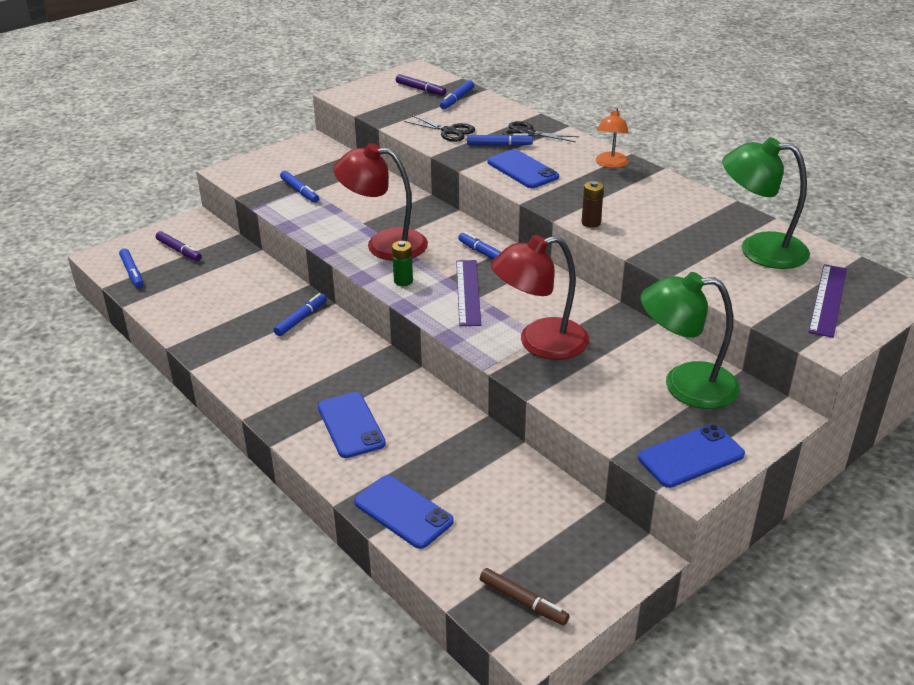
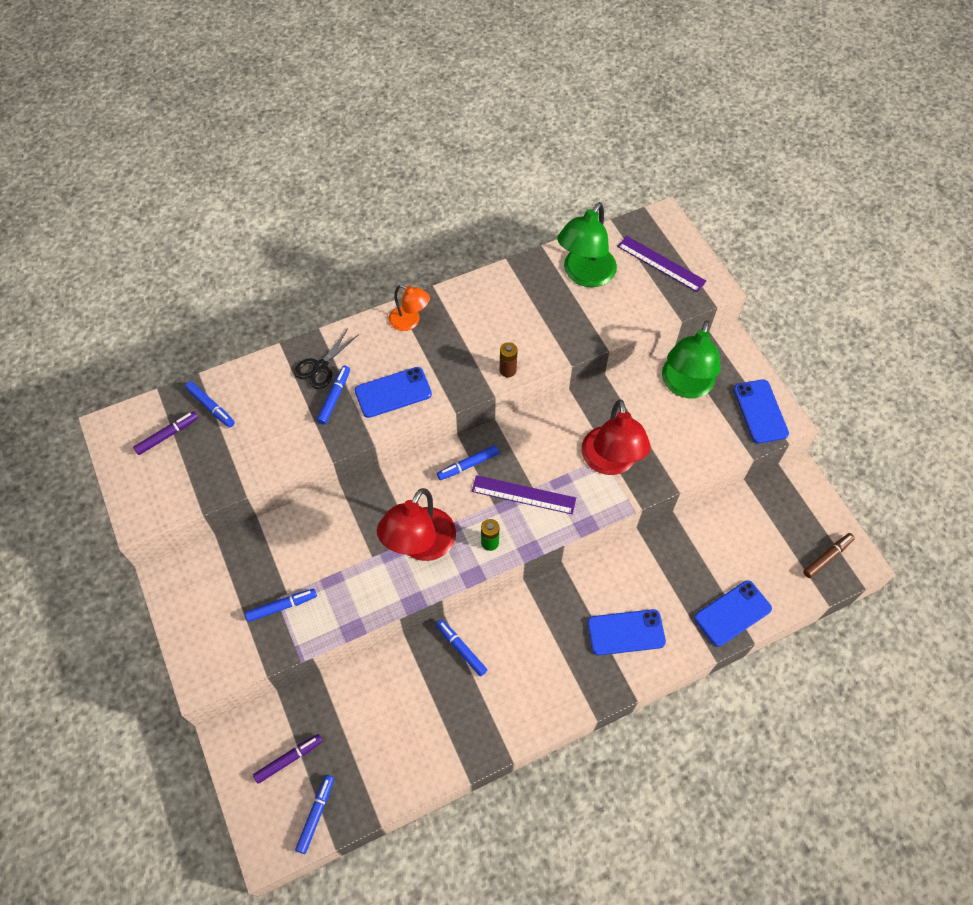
camera: 75 degrees left, 25 degrees up
(132, 272) = (316, 814): blue marker -> blue marker turned 60 degrees counterclockwise
(449, 131) = (285, 433): black scissors -> none

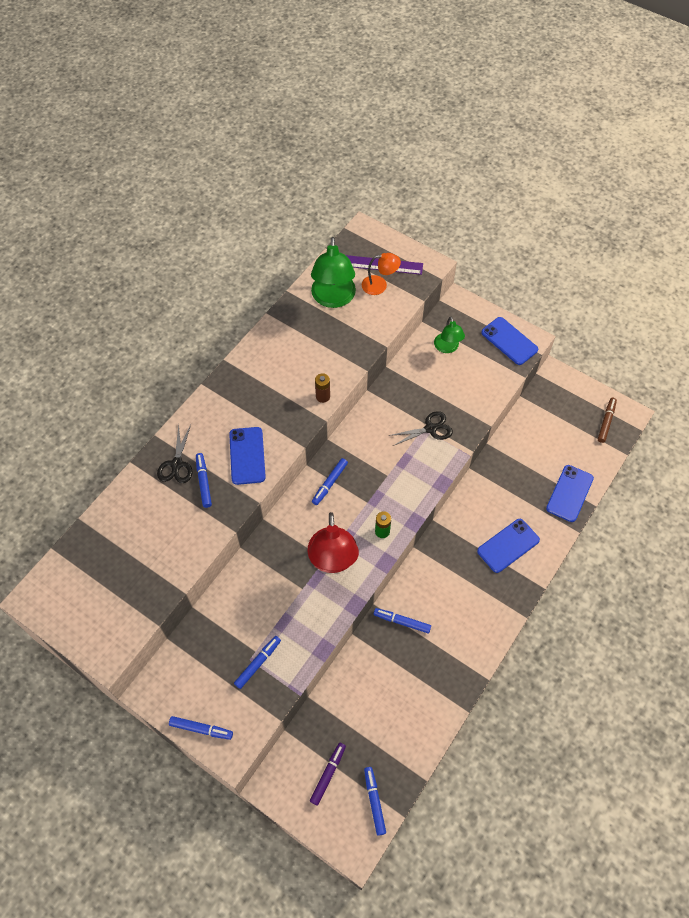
camera: 30 degrees left, 0 degrees up
(167, 435) = (87, 580): purple marker -> none
(211, 407) = (108, 539): blue marker -> blue marker (201, 729)
(393, 392) = (247, 456): blue phone -> blue phone turned 45 degrees counterclockwise
(410, 321) = (224, 395): orange lamp -> orange lamp (379, 285)
(523, 494) = (384, 484): purple ruler -> none
(610, 462) = (430, 428): red lamp -> black scissors
(685, 386) = (447, 348): green lamp -> green lamp, size x0.57

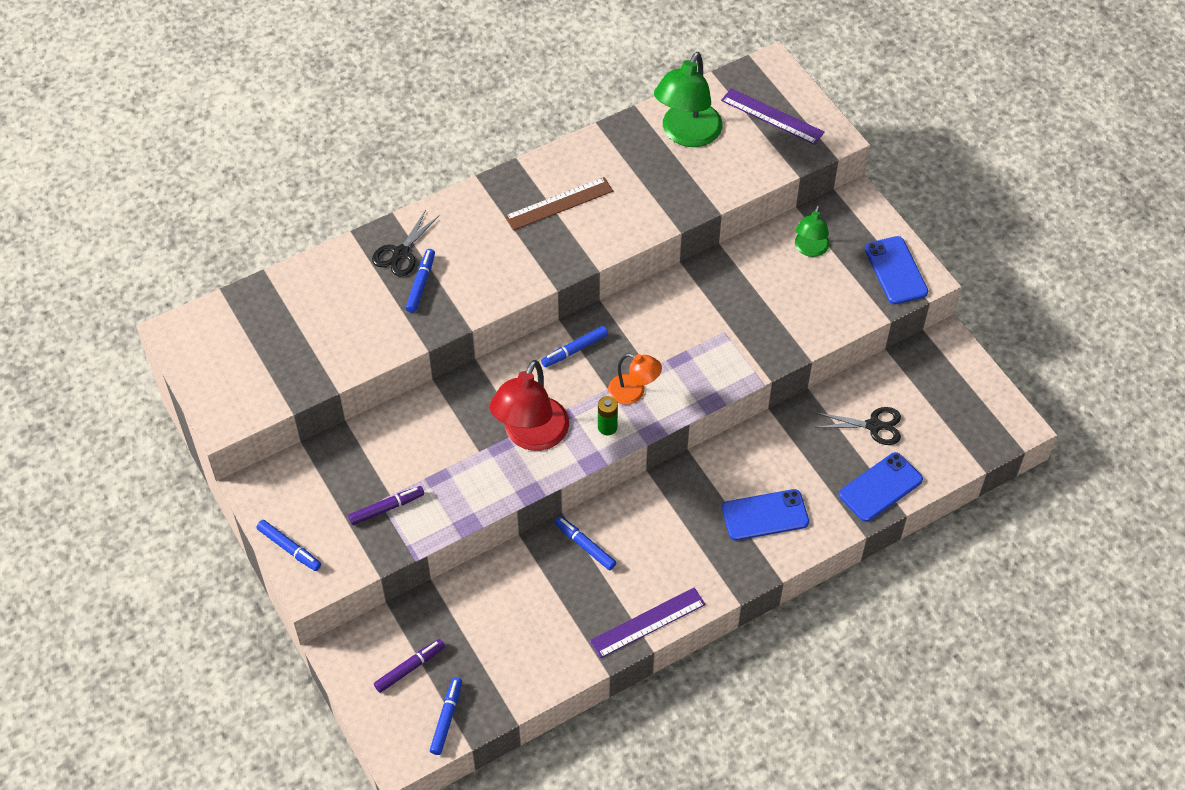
camera: 25 degrees right, 5 degrees down
(247, 456) = (485, 274): blue phone -> none
(258, 663) = (386, 508): blue marker -> purple marker
(272, 382) = (559, 204): none -> brown ruler
(323, 396) = (610, 242): brown battery -> none
(379, 285) = (754, 139): orange lamp -> orange lamp (633, 392)
(430, 428) = (733, 335): black scissors -> black scissors (873, 425)
(473, 660) = (647, 622): none -> purple ruler
(606, 422) = (981, 423): brown marker -> none

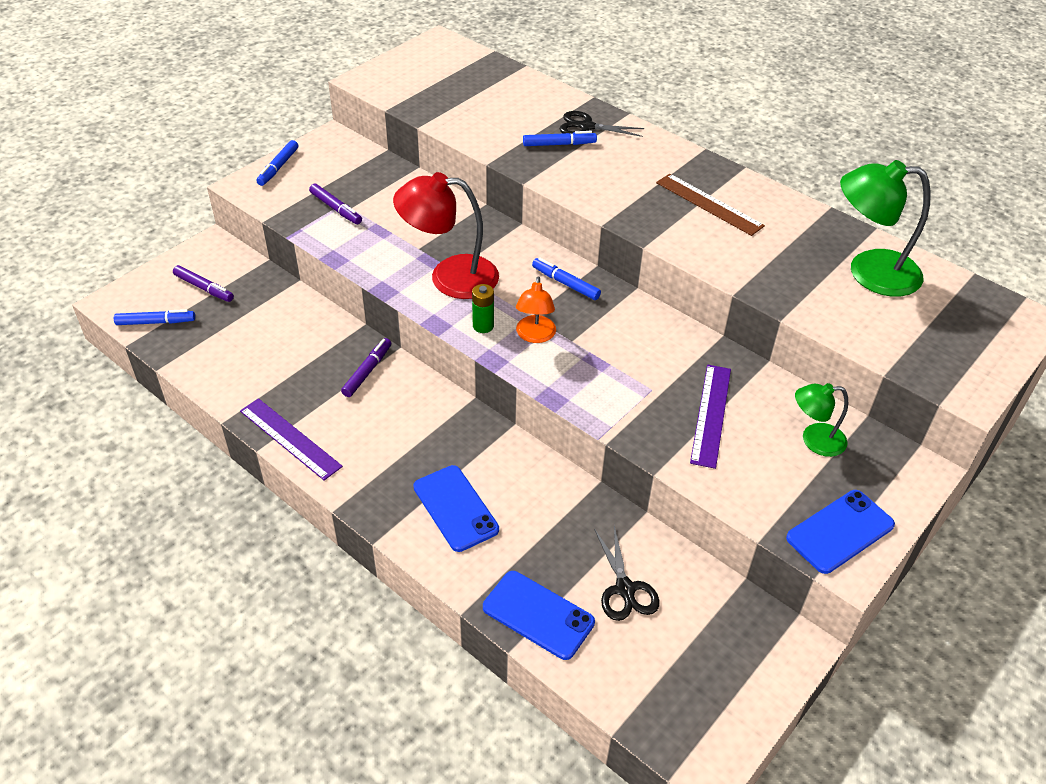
camera: 70 degrees right, 10 degrees down
(585, 546) = (367, 371): blue marker -> purple marker
(772, 116) = (954, 334): purple ruler -> purple ruler (711, 414)

